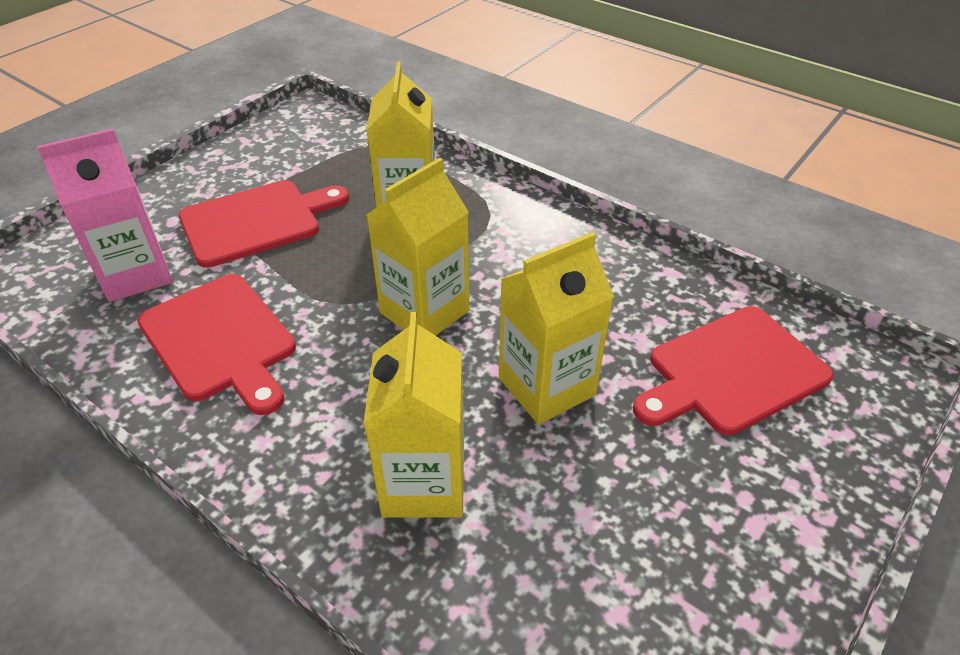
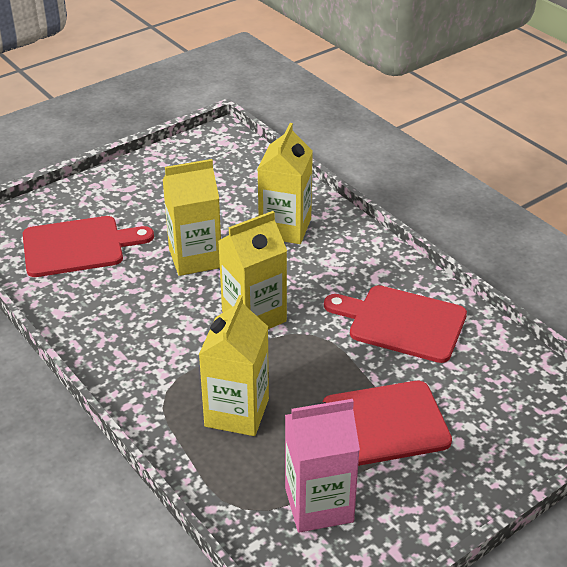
camera: 165 degrees left, 5 degrees down
(136, 274) = (478, 389): pink carton -> pink carton (319, 505)
(220, 340) = (402, 323): red cutting board -> red cutting board turned 45 degrees counterclockwise

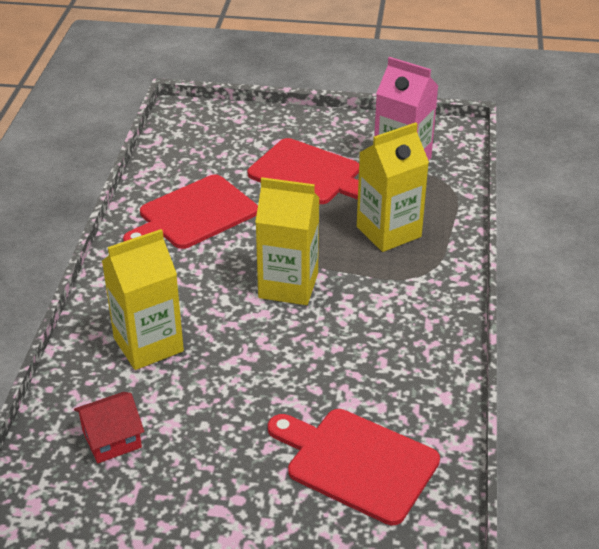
camera: 135 degrees left, 0 degrees up
(195, 258) = (265, 369): yellow carton -> none
(229, 181) = (112, 439): none -> red house
(402, 323) = (194, 214): red cutting board -> red cutting board turned 75 degrees clockwise

